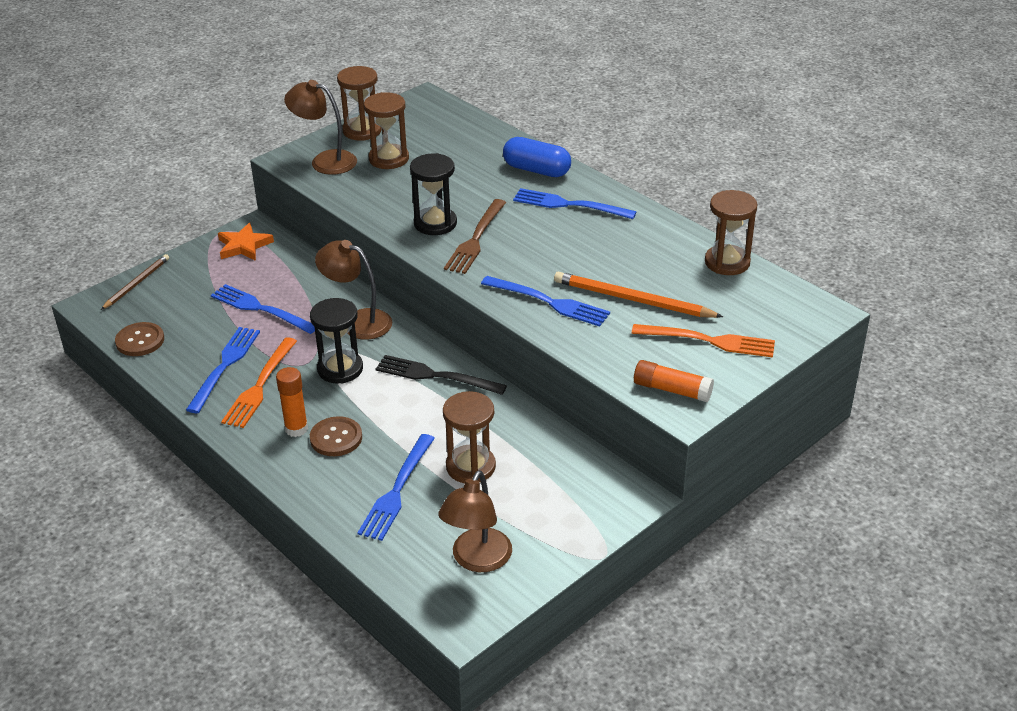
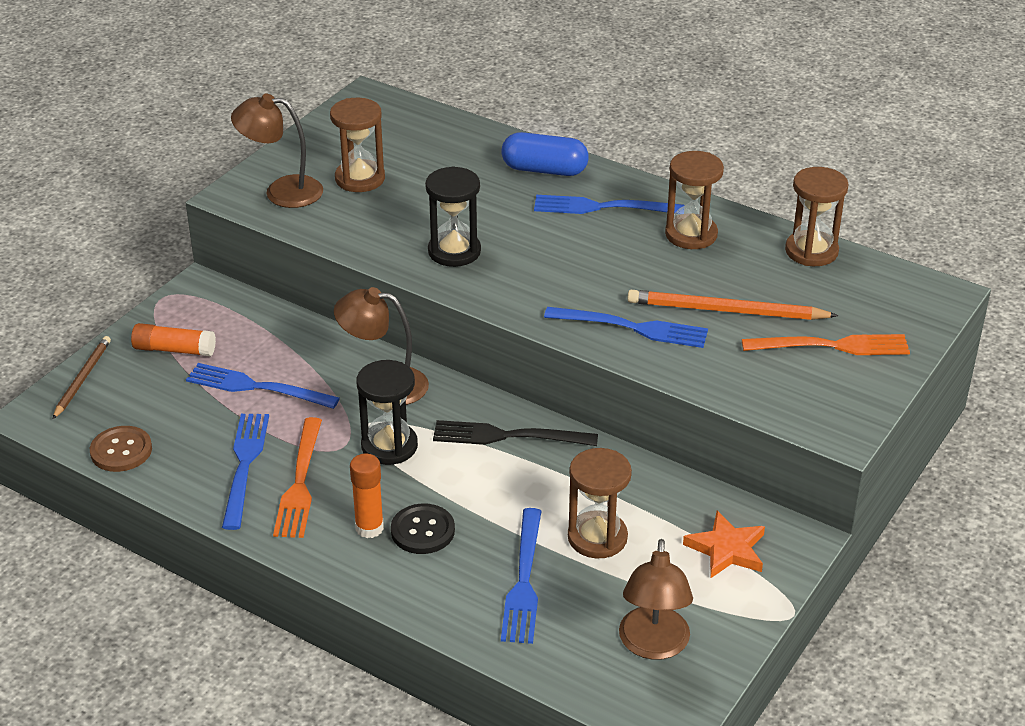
camera: 15 degrees left, 0 degrees up
(244, 246) = (198, 311): orange star -> orange star (726, 549)
(336, 438) = (422, 531): brown button -> black button
(362, 131) = (310, 147): brown hourglass -> brown hourglass (691, 234)
(475, 239) = (512, 264): brown fork -> none
(672, 390) = (817, 409): orange glue stick -> orange glue stick (174, 350)

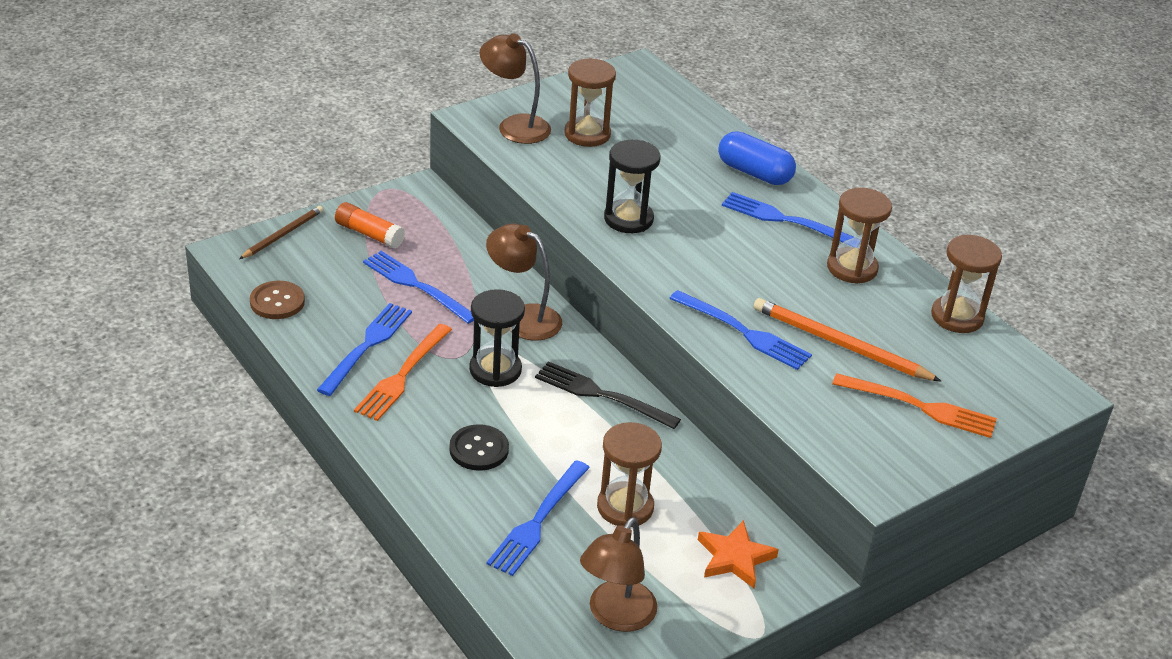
camera: 20 degrees right, 0 degrees up
(369, 528) = (436, 432): orange glue stick -> none

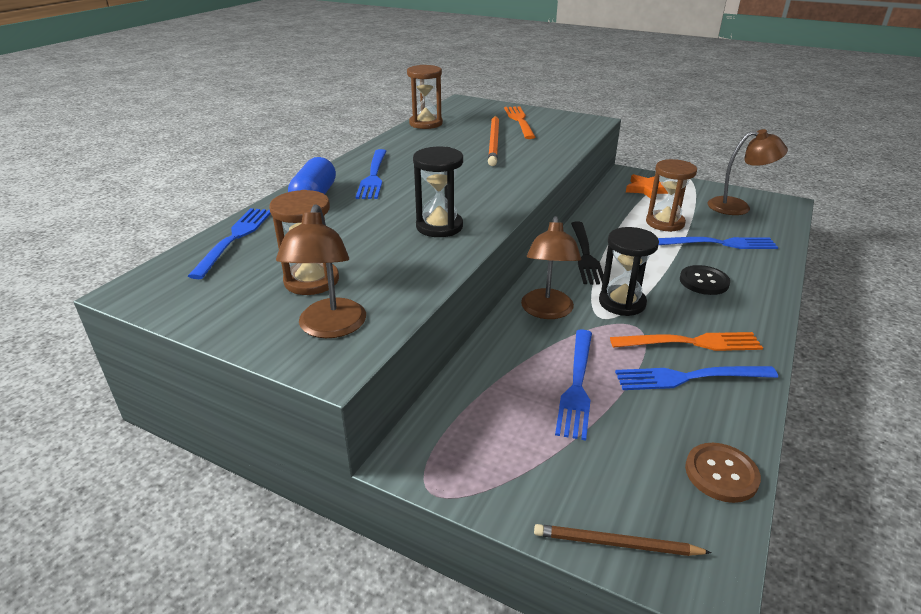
camera: 115 degrees left, 5 degrees down
(369, 234) = (534, 460): orange glue stick -> none
(744, 332) = (521, 165): blue fork -> blue fork (235, 238)
(852, 268) = (409, 151): brown hourglass -> none

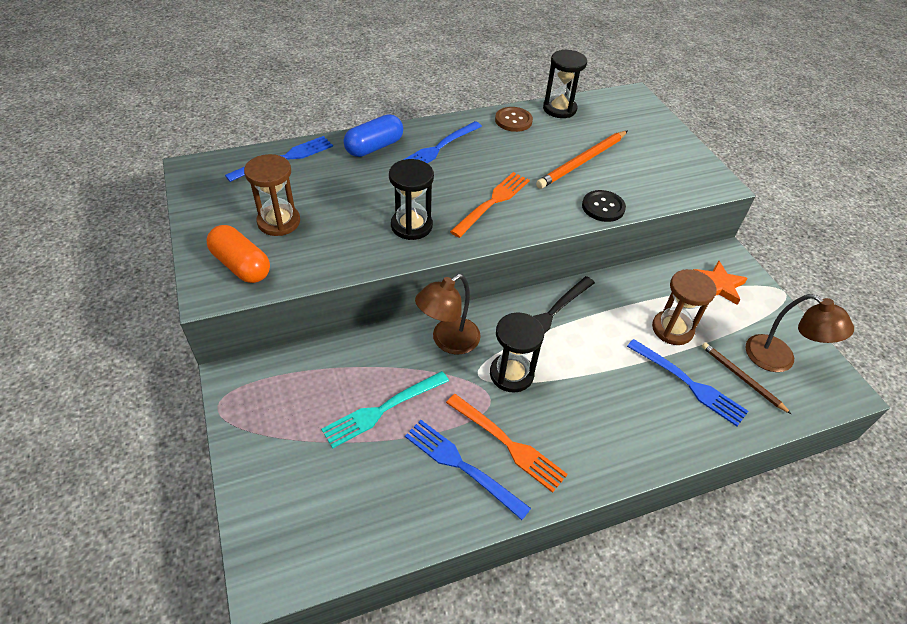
camera: 40 degrees right, 15 degrees up
(329, 328) = (241, 265): brown lamp -> orange capsule
(426, 123) = (559, 109): brown hourglass -> black hourglass
(519, 121) = (646, 147): orange fork -> orange fork (492, 202)
(577, 386) = (382, 410): blue fork -> turquoise fork
(616, 544) = (256, 517): brown pencil -> brown pencil (741, 378)
(704, 281) = (608, 405): black button -> black button (603, 207)
(721, 474) = (372, 539): brown button -> brown button (513, 120)

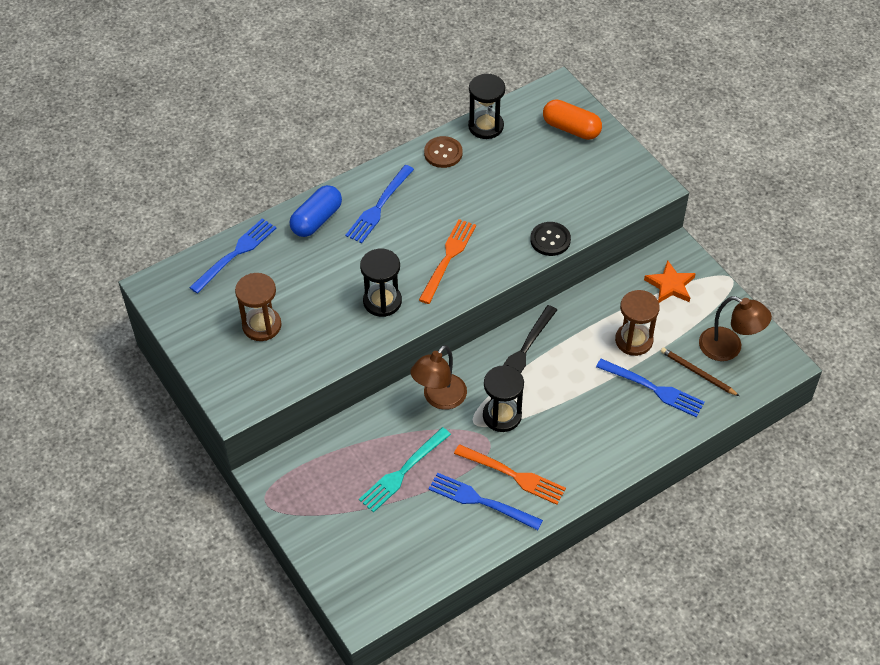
camera: 10 degrees left, 5 degrees up
(241, 265) = (249, 376): orange capsule -> orange capsule (571, 128)
(582, 161) = (521, 190): orange pencil -> none

